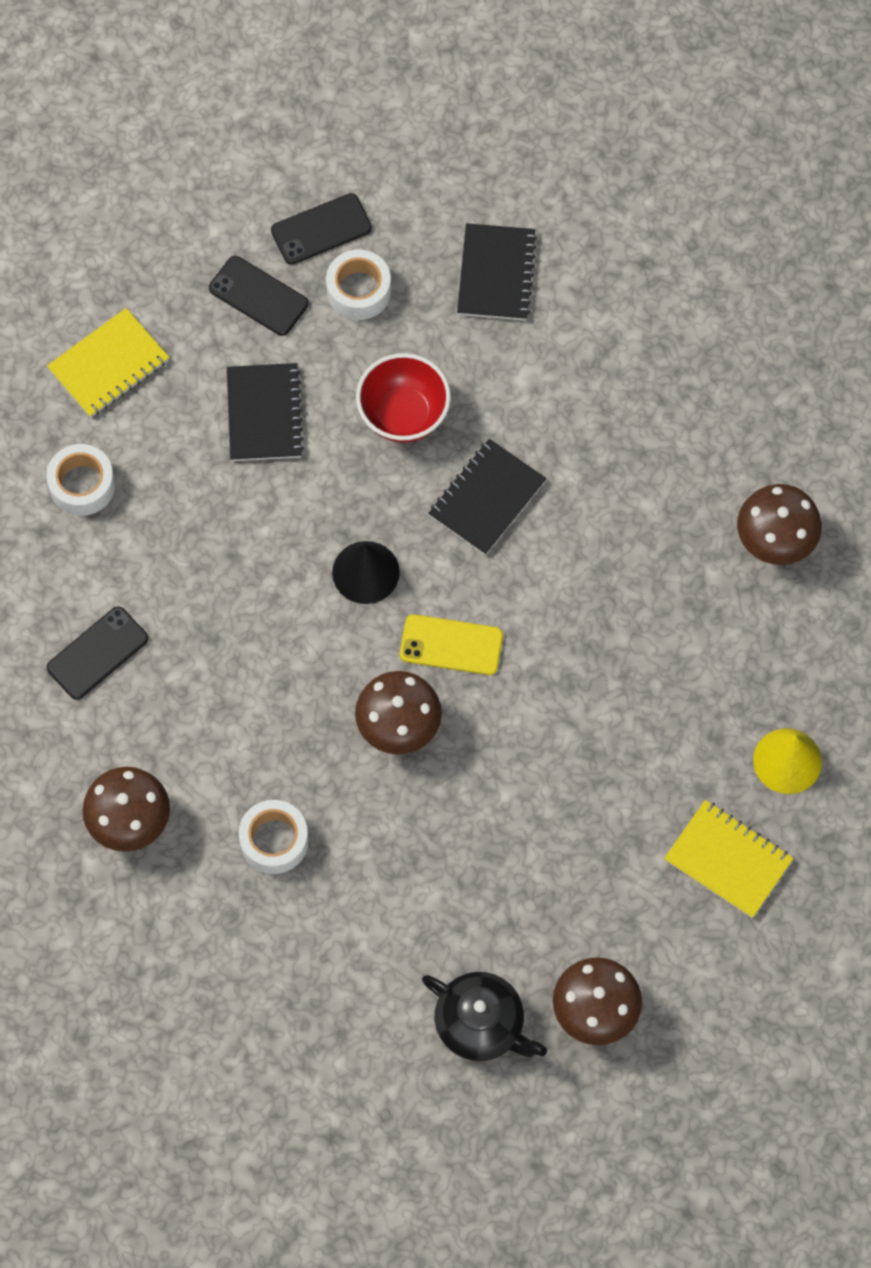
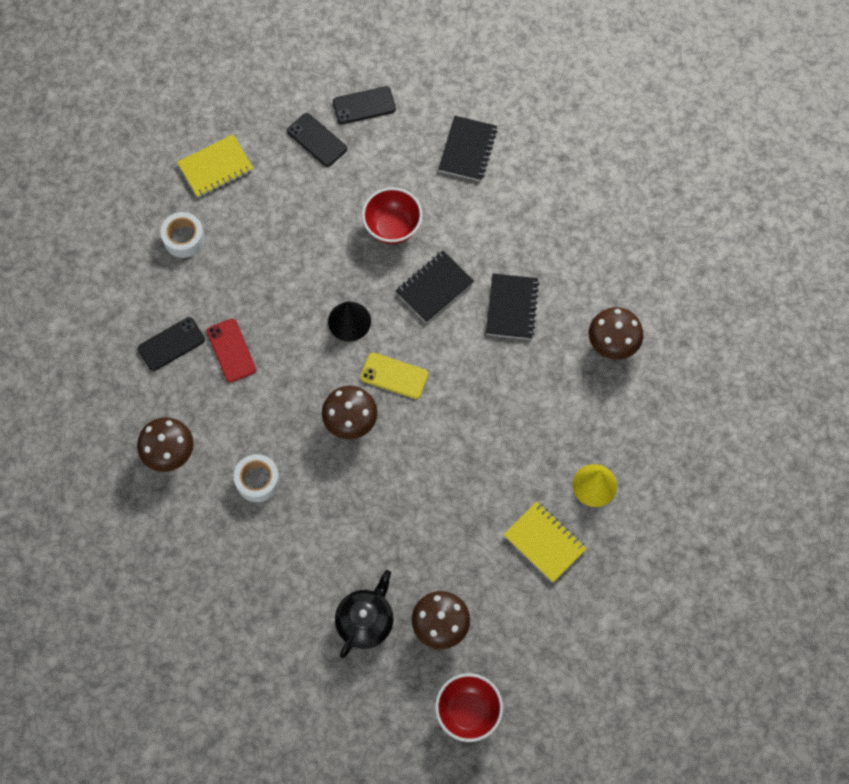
camera: 10 degrees right, 0 degrees up
(192, 647) = (231, 350): none -> red phone
(264, 414) = (306, 213): black notebook -> black notebook (512, 307)
(359, 290) = (380, 146): white tape -> none
(481, 1024) = (365, 621): black teapot -> black teapot turned 105 degrees counterclockwise
(661, 1132) = (468, 711): none -> red bowl

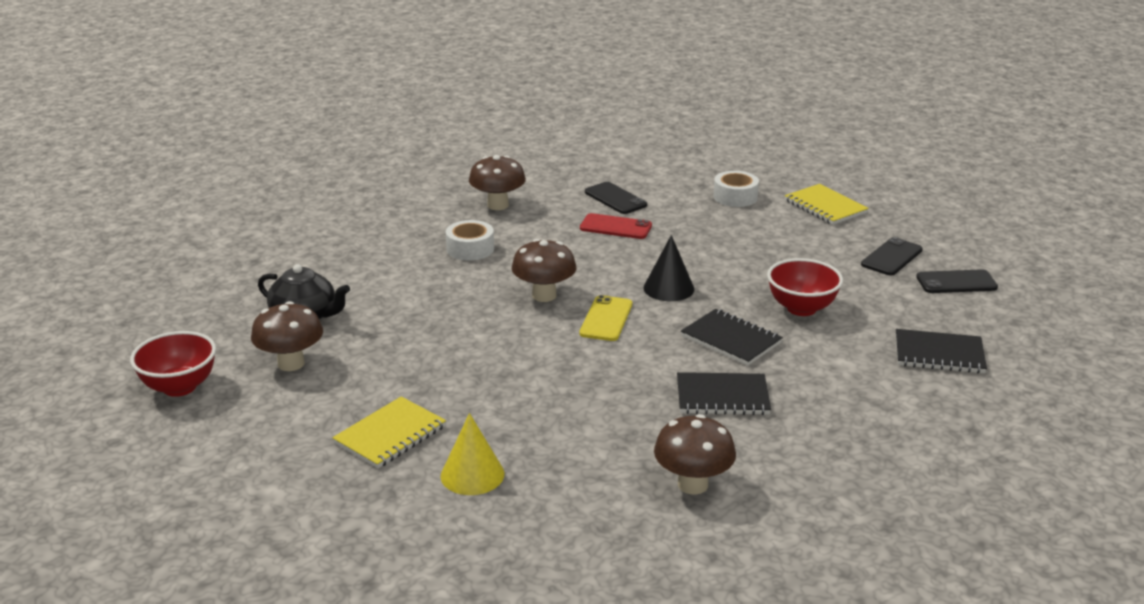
camera: 85 degrees right, 40 degrees down
(231, 350) = (615, 227): red phone -> red phone turned 45 degrees clockwise
(364, 105) = (956, 282): black phone -> black phone turned 75 degrees counterclockwise

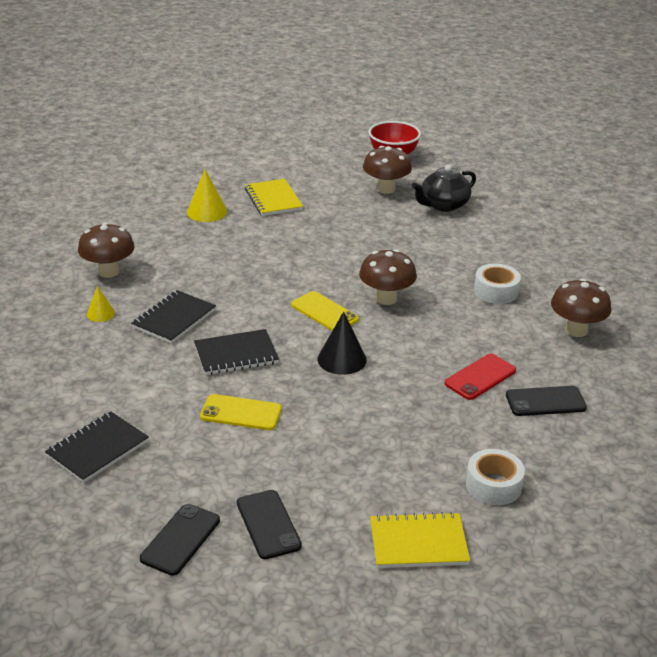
camera: 120 degrees right, 5 degrees up
(773, 448) = (100, 313): none -> yellow cone
(801, 308) = (241, 413): red bowl -> yellow phone

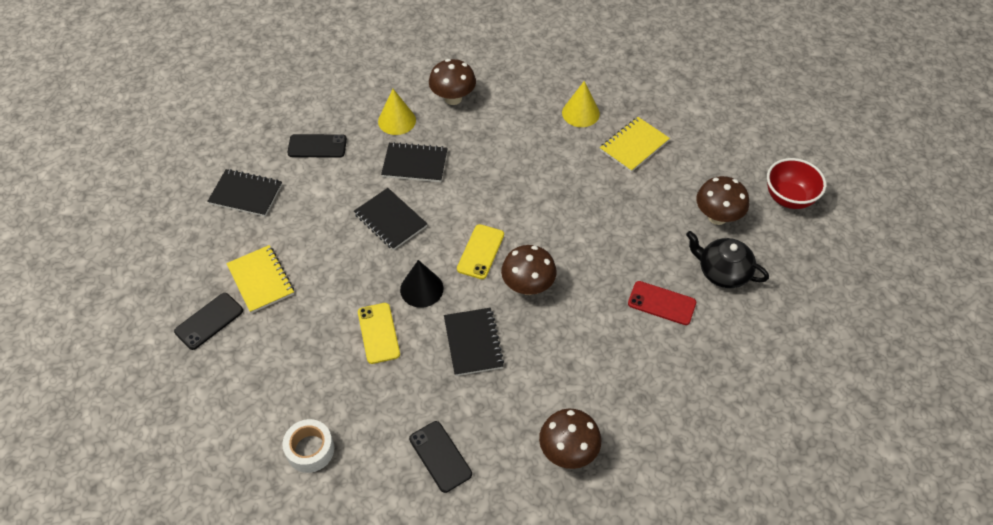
camera: 65 degrees right, 20 degrees up
(100, 313) = (397, 120): yellow cone -> yellow cone, size x1.67
(180, 539) = (176, 279): black phone -> black phone (317, 146)
(241, 413) = (322, 254): yellow phone -> yellow phone (378, 333)
(418, 543) = (224, 420): yellow notebook -> yellow notebook (261, 280)
(429, 347) = (473, 343): none -> black notebook
(480, 377) = (450, 395): red phone -> red phone (661, 303)
(496, 291) = (593, 365): white tape -> none

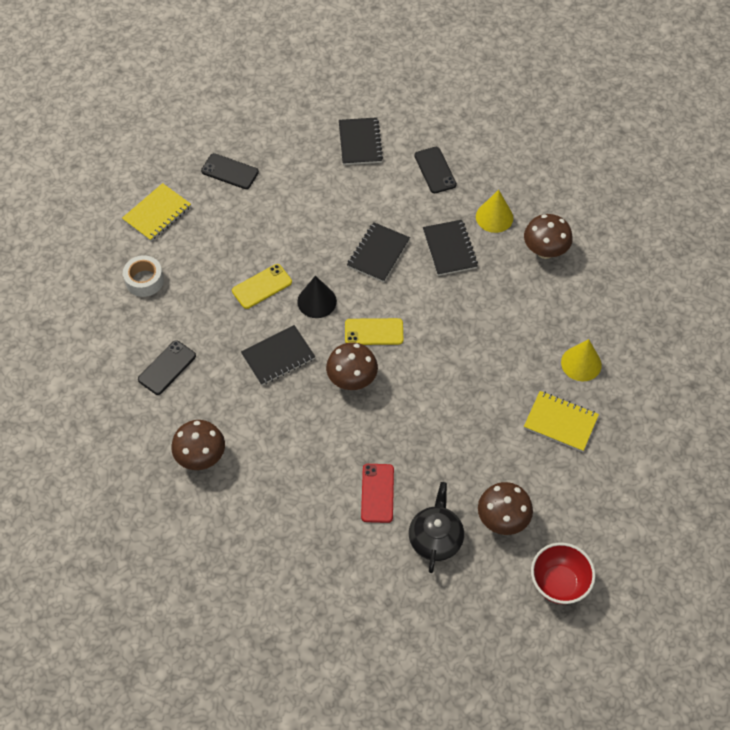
camera: 70 degrees right, 5 degrees up
(261, 280) = (280, 188): yellow notebook -> yellow notebook (157, 214)

